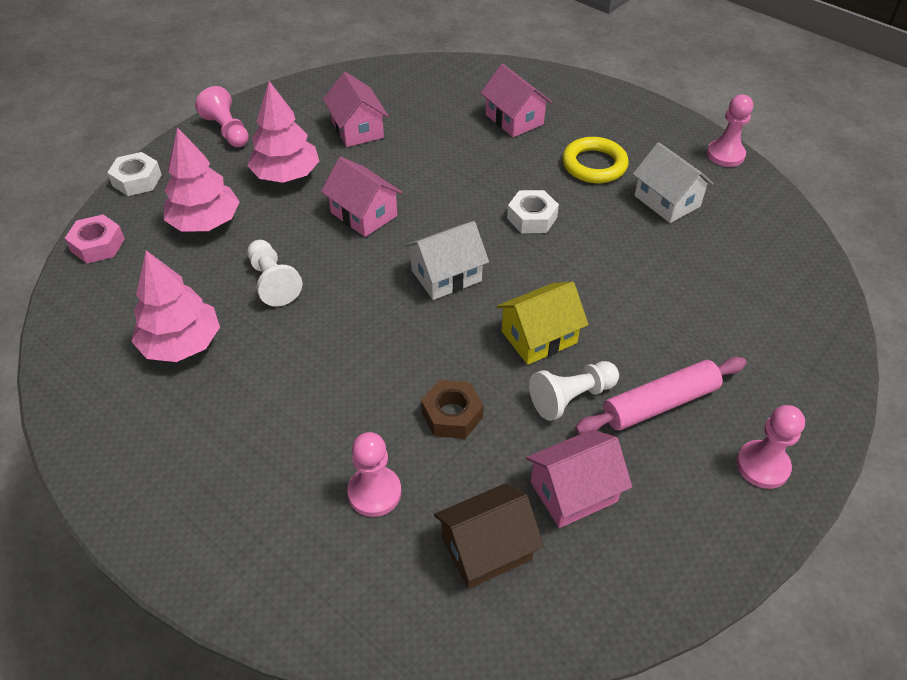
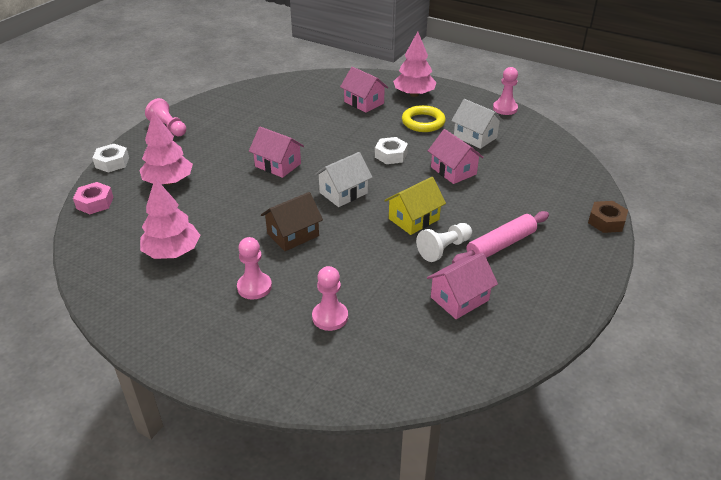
camera: 10 degrees left, 10 degrees down
(273, 282) = (226, 210): white pawn -> none
(286, 175) = (218, 149): pink tree -> pink tree (414, 94)
(357, 129) = (259, 118): pink house -> pink house (453, 170)
(452, 415) = (369, 268): brown nut -> brown nut (606, 221)
(486, 549) = (412, 337): brown house -> brown house (293, 235)
(762, 466) = (573, 269): pink pawn -> pink pawn (254, 287)

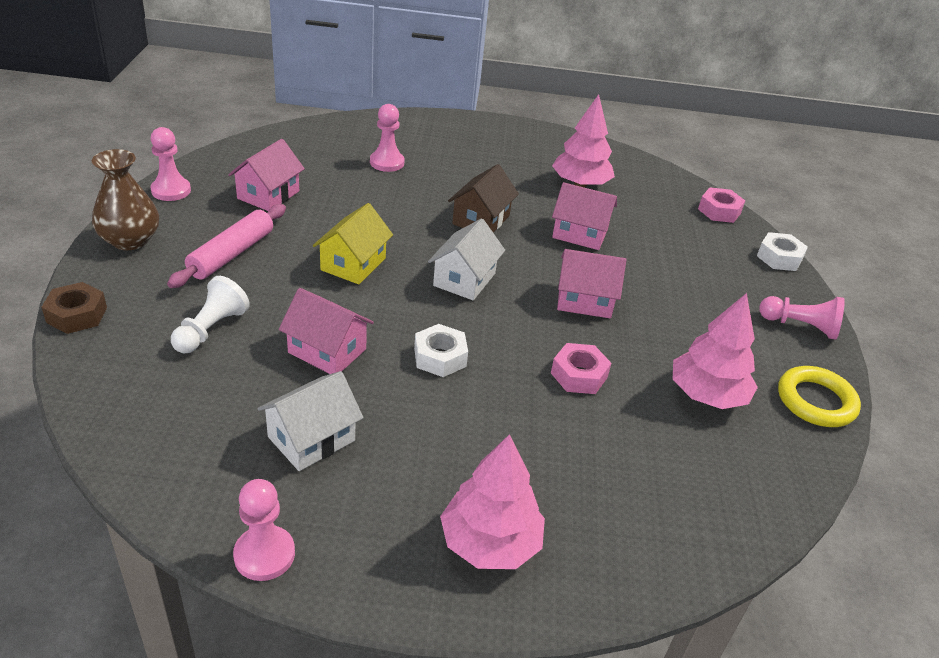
camera: 150 degrees right, 0 degrees up
(168, 181) = (683, 249): pink tree -> pink tree (707, 395)
(254, 287) = (474, 171): pink pawn -> pink pawn (171, 190)
(322, 133) = (579, 375): none -> pink nut
(364, 102) = (572, 478): pink house -> pink house (580, 234)
(423, 122) = (426, 452): yellow ring -> yellow ring (816, 401)
(444, 249) = (301, 237): white pawn -> white pawn (211, 329)
(475, 137) = (311, 438): white house -> white house turned 60 degrees counterclockwise
(579, 274) = (130, 240): none -> brown vase

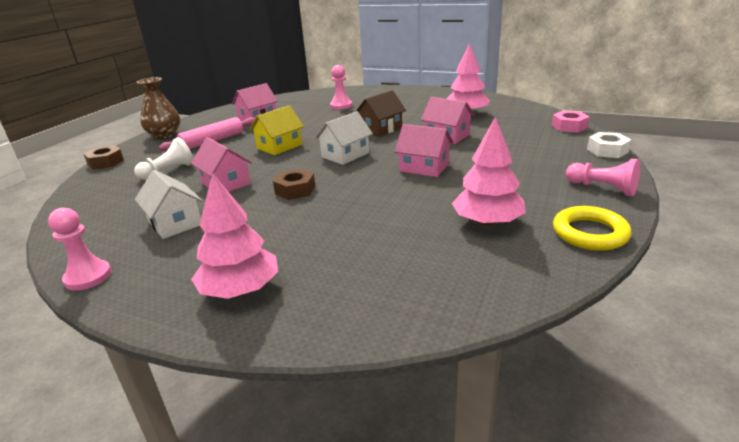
camera: 25 degrees right, 10 degrees down
(171, 190) = (206, 117): pink pawn -> none
(311, 438) = (175, 223): white house -> white house turned 75 degrees clockwise
(440, 357) = (295, 190): white nut -> brown nut
(579, 375) = (388, 205): pink nut -> none

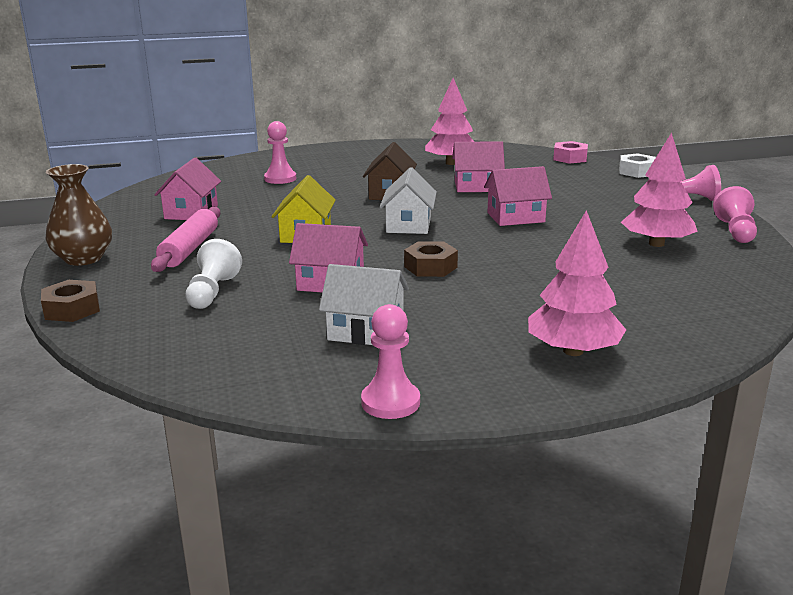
camera: 40 degrees left, 5 degrees down
(589, 233) = (735, 231): yellow ring -> pink pawn

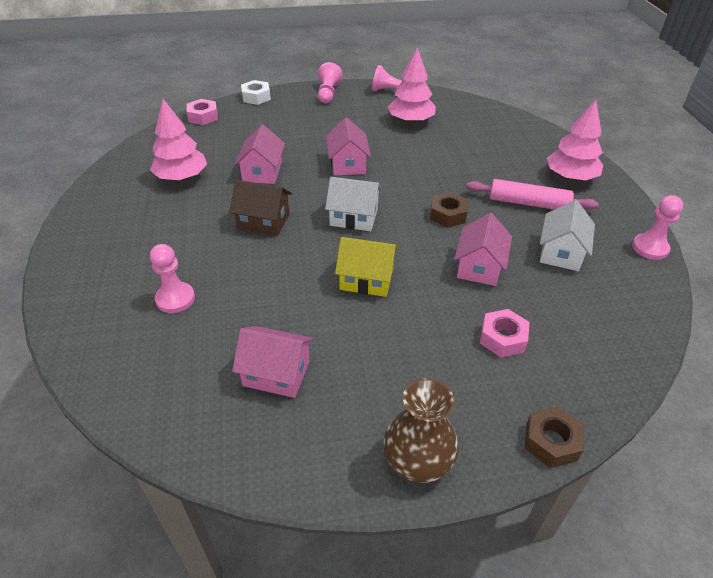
camera: 85 degrees left, 20 degrees up
(189, 249) = (395, 364): pink rolling pin -> pink rolling pin (528, 203)
(212, 292) = (502, 338): white pawn -> pink nut

